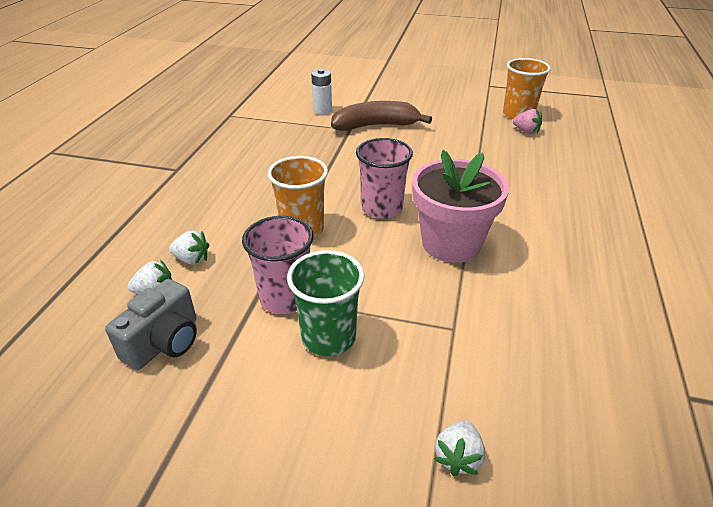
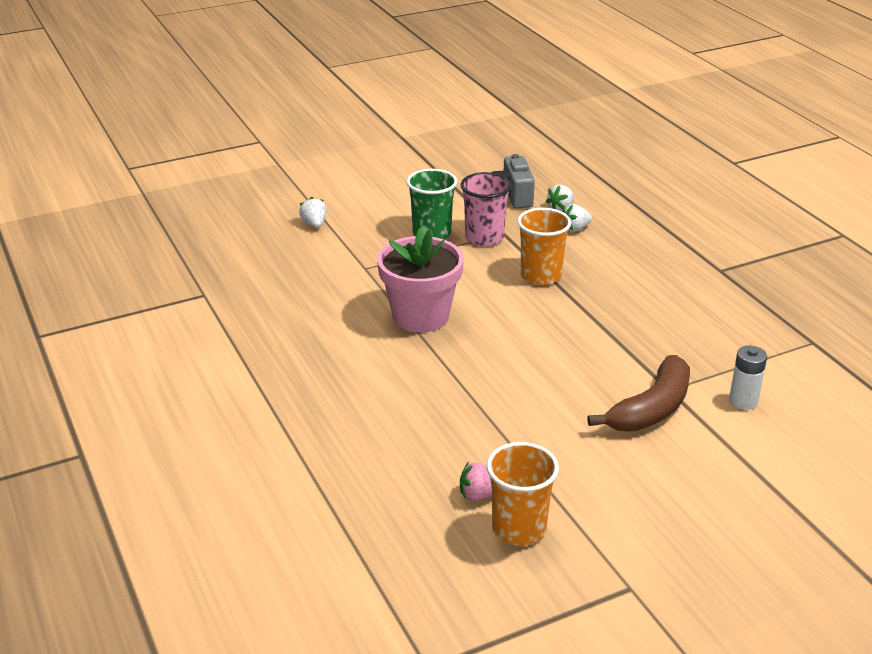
camera: 140 degrees right, 5 degrees down
(382, 208) = (508, 318): pink cup -> none

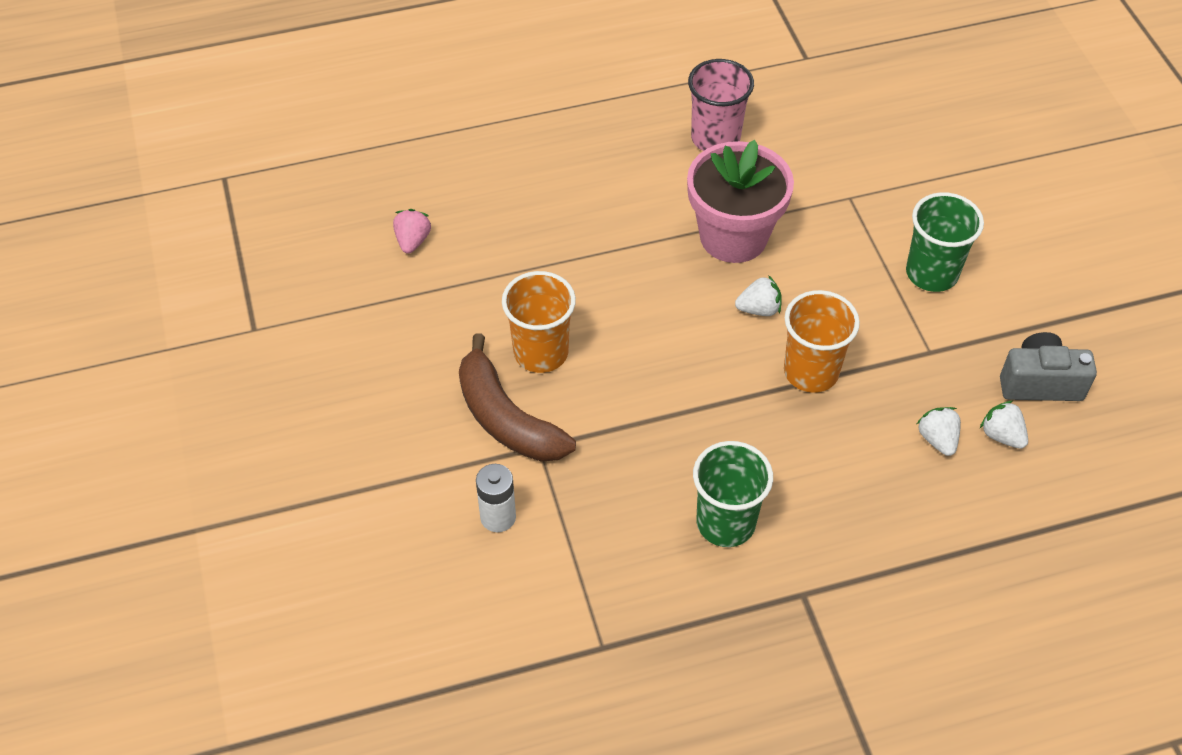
camera: 100 degrees right, 20 degrees up
(314, 224) = (963, 158): white strawberry -> white strawberry (759, 309)
(484, 238) = (917, 328): pink cup -> pink cup (715, 138)
(519, 529) = (357, 263): orange cup -> orange cup (541, 352)
(685, 301) = (725, 523): none -> green cup

